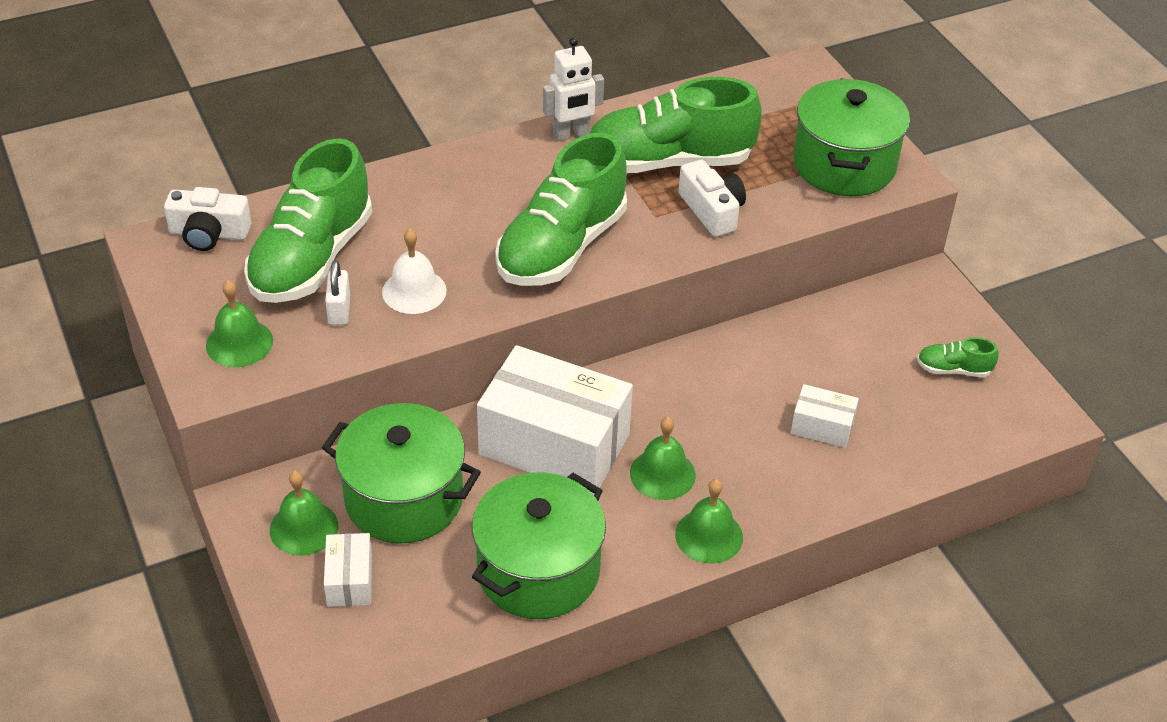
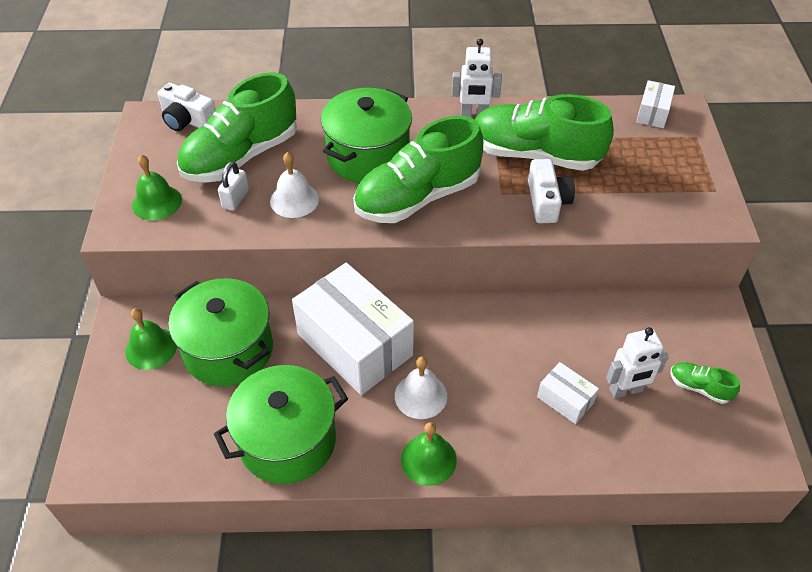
camera: 25 degrees right, 5 degrees up
(349, 580) = (156, 399): white box -> white box (652, 113)
(662, 474) = (420, 395): green bell -> white bell
(844, 165) = (673, 194): green pot -> green pot (368, 156)
(880, 396) = (626, 390): none -> white robot

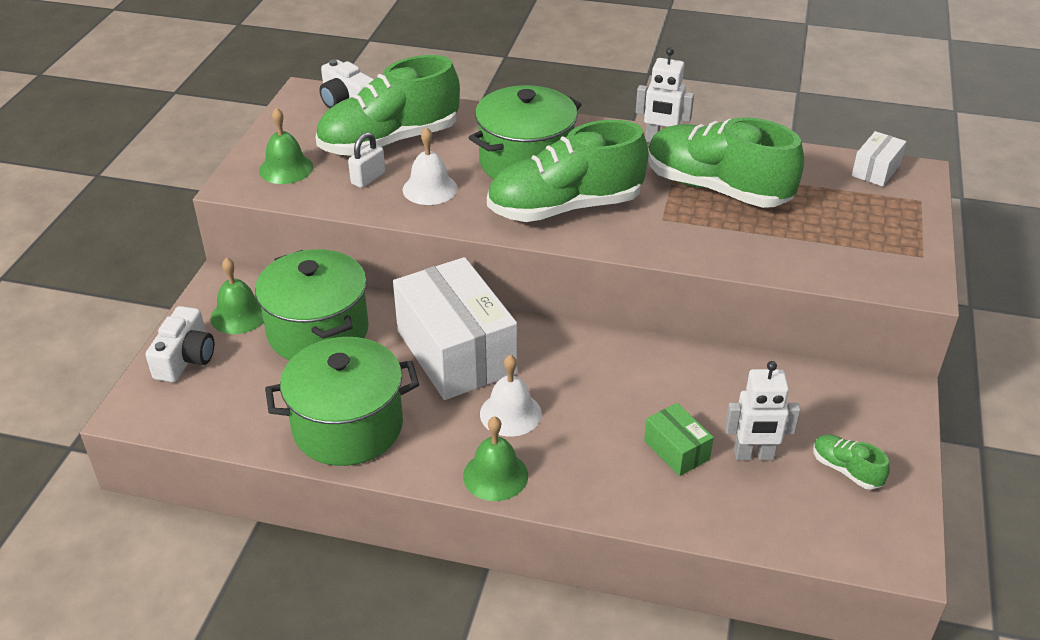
camera: 15 degrees right, 10 degrees down
(547, 201) = (712, 234): white camera -> white camera (185, 358)
(565, 400) = (676, 450): white box -> green box

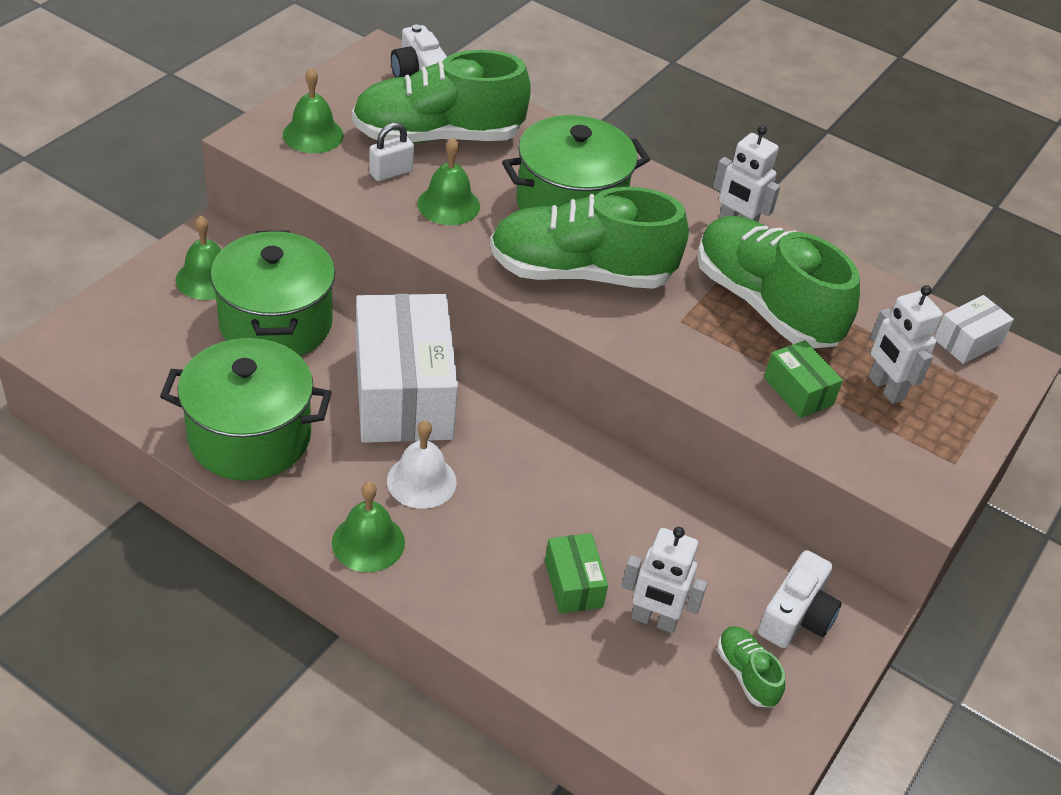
camera: 15 degrees right, 5 degrees up
(185, 358) = (131, 307): white camera -> white camera (796, 615)
(430, 189) = (448, 205): white bell -> green bell
(780, 242) = (798, 391): none -> green box
(840, 220) = (885, 388): none -> white robot

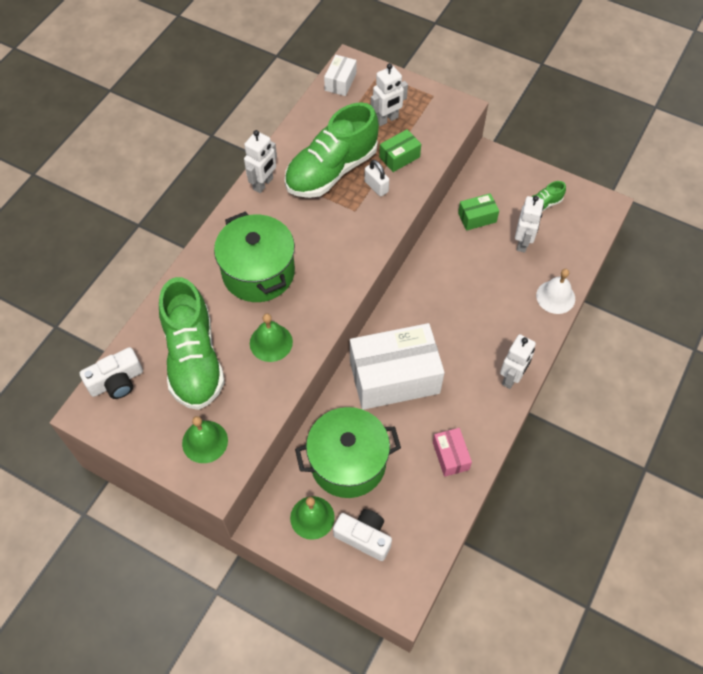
camera: 90 degrees left, 15 degrees up
(250, 436) = (450, 456): green pot -> pink box
(368, 542) = (511, 378): green bell -> white robot
(391, 172) = (241, 382): white padlock -> white padlock (376, 186)
(421, 481) = (461, 357): white bell -> white bell (555, 297)
(573, 584) = (511, 278): green box -> green box (477, 217)
(581, 273) = (324, 262): green shoe -> none
(796, 615) = (502, 184): white camera -> white camera (364, 537)
(967, 341) = (340, 82): white box -> white box turned 60 degrees clockwise

